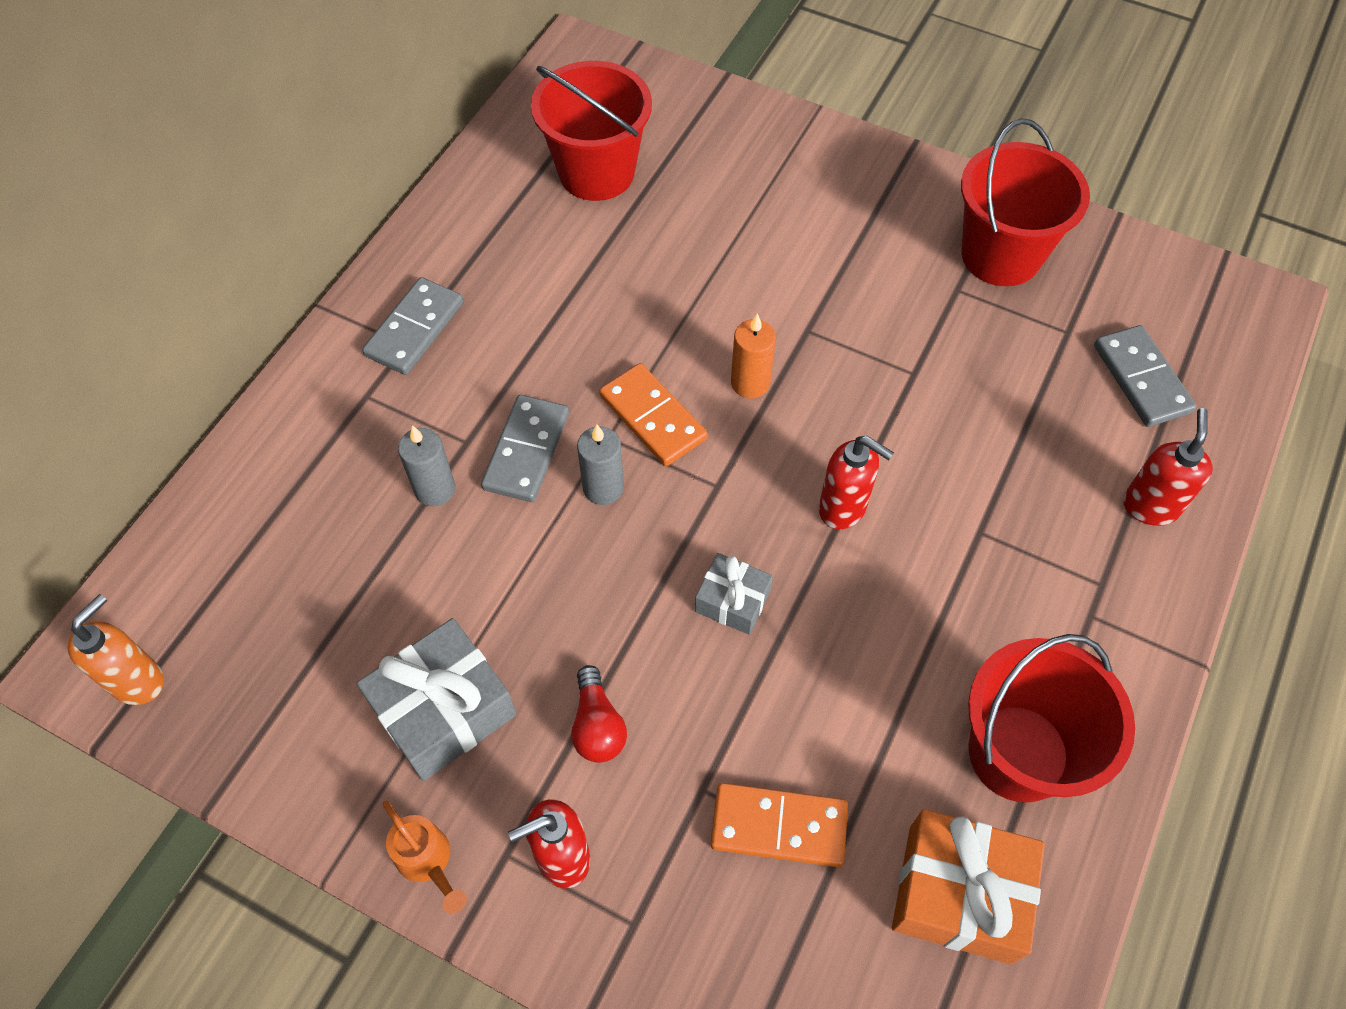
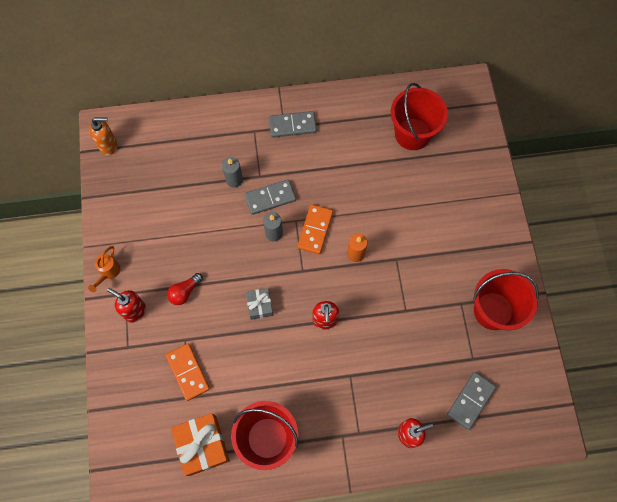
camera: 55 degrees right, 10 degrees up
(444, 710) = (158, 241): grey gift -> none

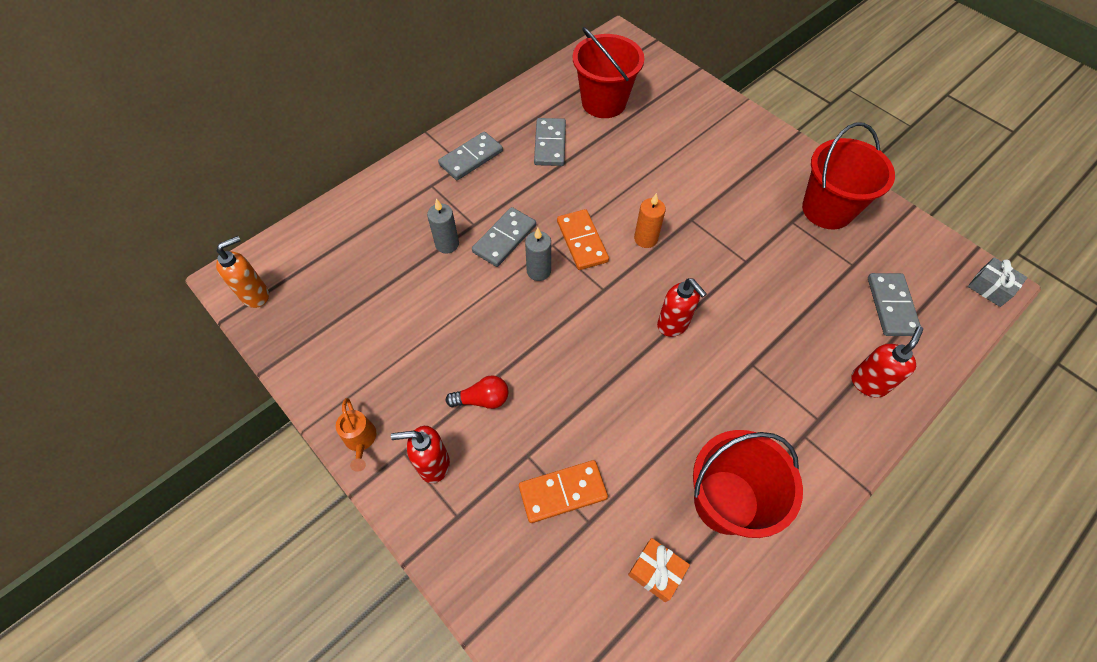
camera: 35 degrees left, 10 degrees down
(185, 292) = (482, 399): red light bulb -> red light bulb turned 105 degrees counterclockwise
(188, 372) = (562, 492): orange domino -> orange domino turned 45 degrees counterclockwise
(202, 445) = (656, 571): orange gift -> orange gift, size x0.57
(260, 305) = (587, 356): grey gift -> grey gift (990, 287)
(350, 146) = (550, 144): none -> grey domino

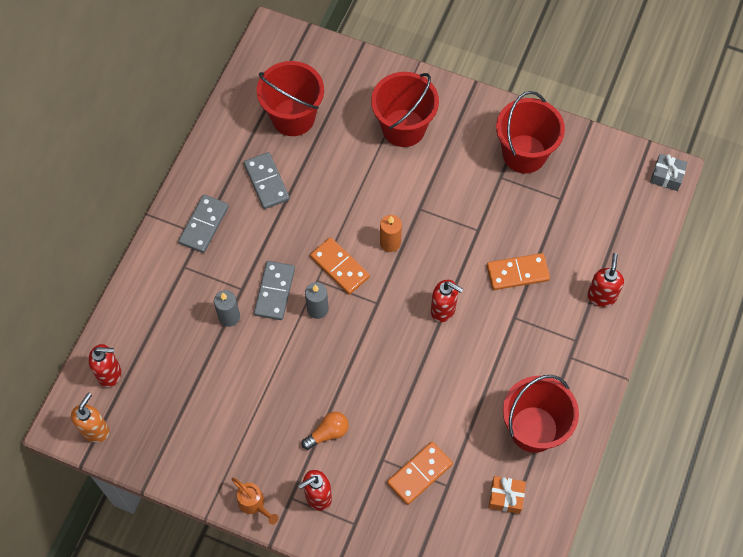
camera: 25 degrees left, 5 degrees up
(304, 250) = (110, 374): none -> red soap dispenser
(482, 399) = (328, 433): red light bulb -> orange light bulb
(707, 145) = (403, 128): none -> red bucket
(775, 319) = (517, 273): none -> orange domino
(891, 306) = (599, 224): grey domino -> none

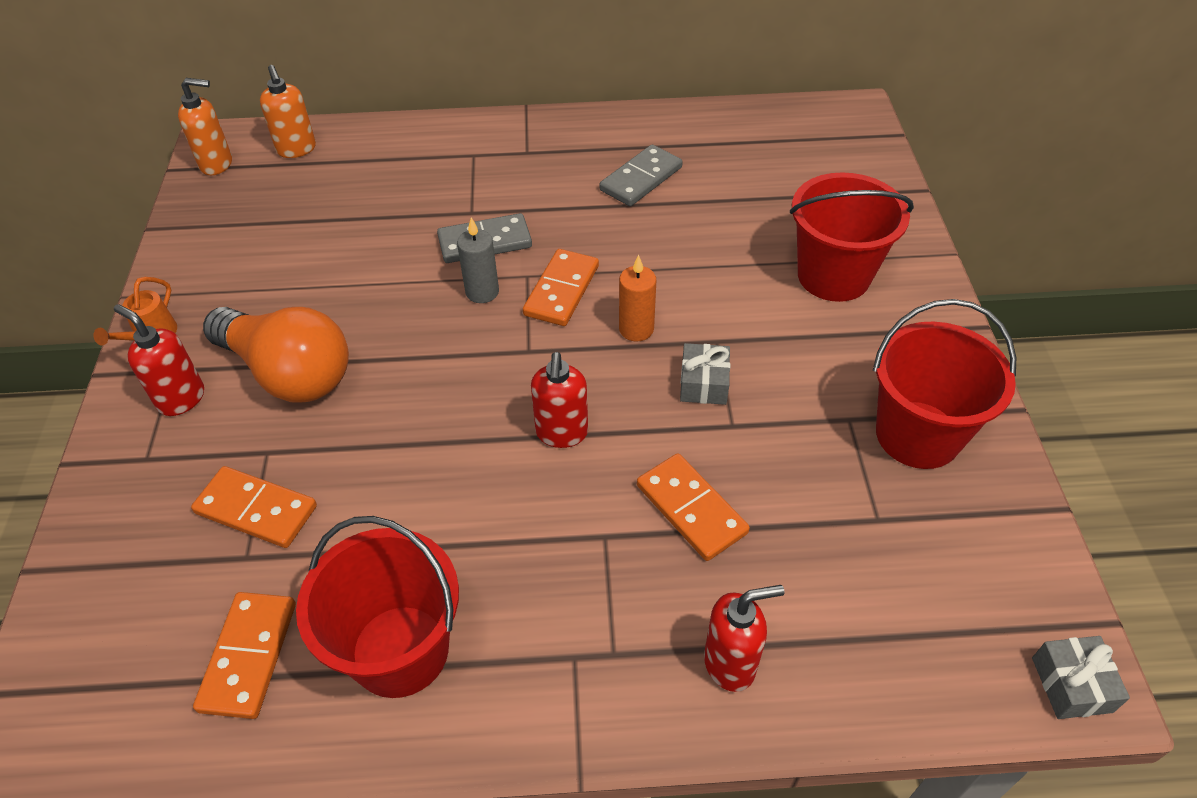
camera: 65 degrees right, 15 degrees down
(110, 374) = (297, 149): red soap dispenser -> orange soap dispenser
(204, 225) = (541, 150): grey domino -> none
(229, 317) = (424, 215): grey candle -> none
(293, 117) = (754, 168): red bucket -> none
(328, 433) = (289, 373): orange light bulb -> orange light bulb, size x2.13
(445, 229) = (704, 383): none -> grey gift
(506, 497) = (248, 656): orange gift -> orange domino

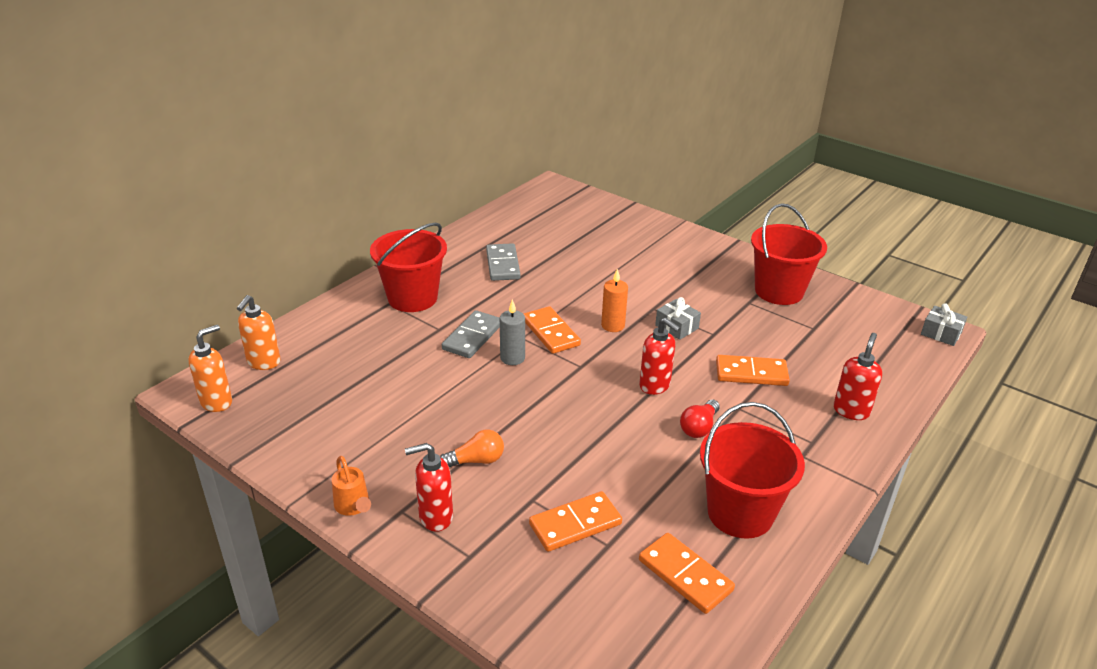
camera: 50 degrees left, 15 degrees down
(289, 373) = (476, 460): orange light bulb -> orange light bulb, size x0.47
(297, 149) = (263, 362): orange soap dispenser -> orange soap dispenser turned 90 degrees clockwise
(524, 519) = (699, 427): none -> red light bulb
(833, 276) = (655, 255): red bucket -> red bucket (412, 298)

